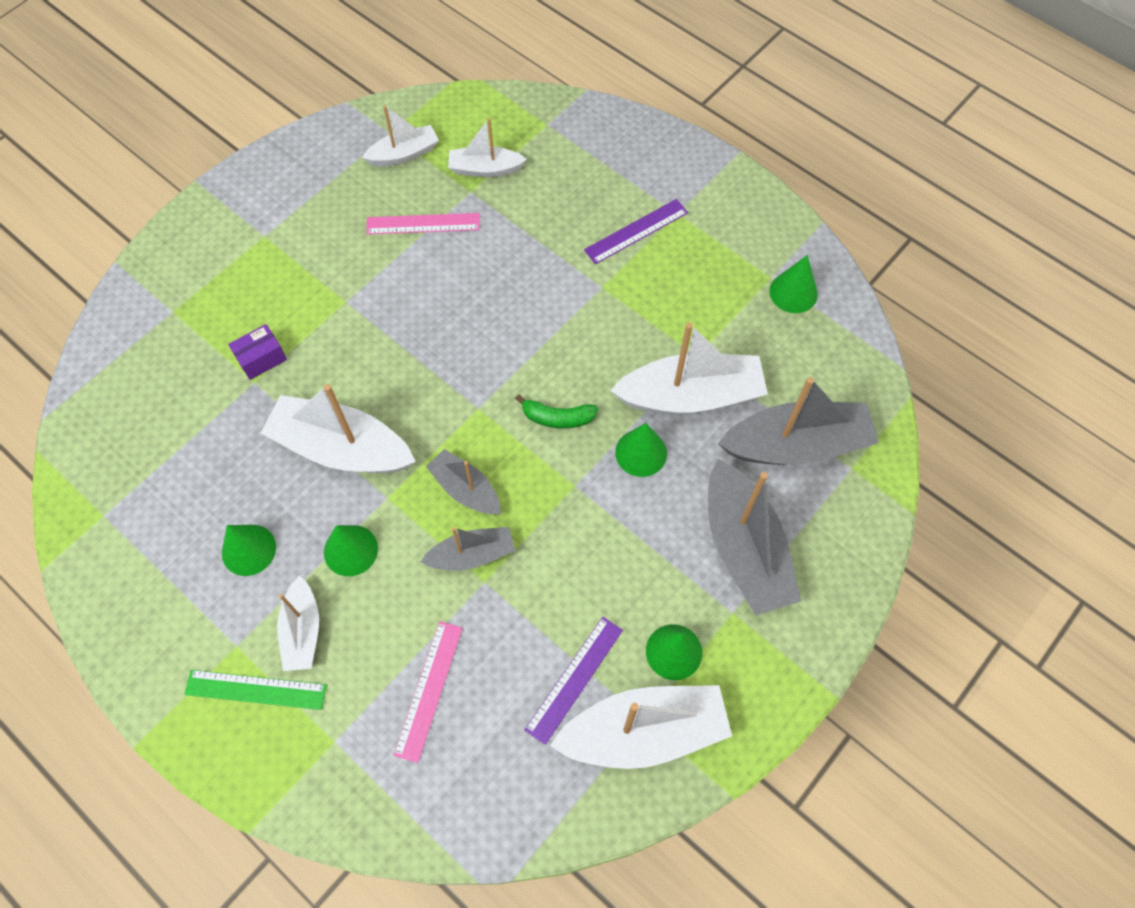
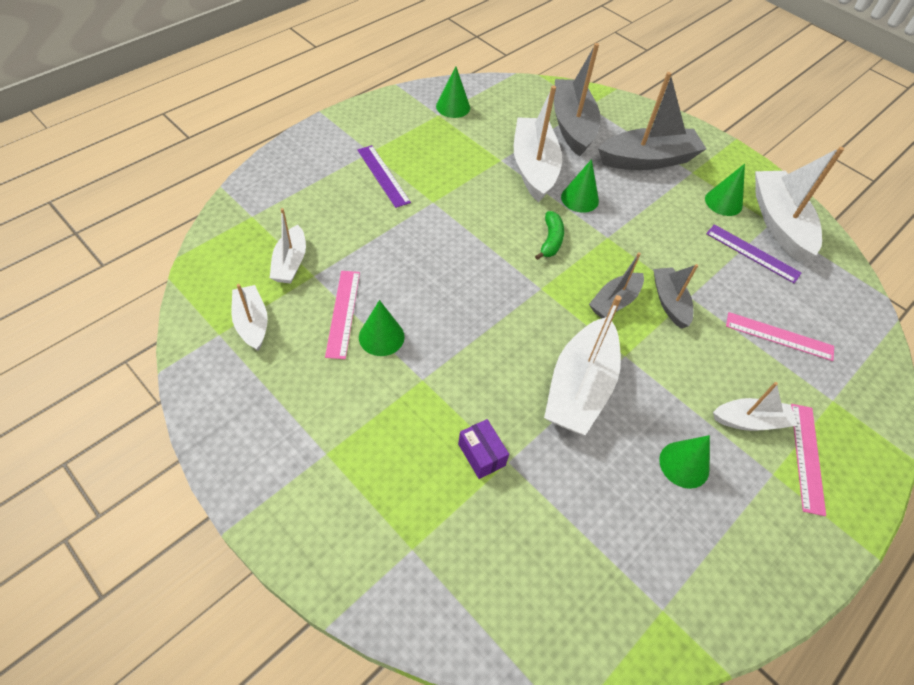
camera: 90 degrees left, 10 degrees down
(256, 690) = (807, 457): green ruler -> pink ruler
(351, 550) = (675, 383): green cone -> green cone (381, 337)

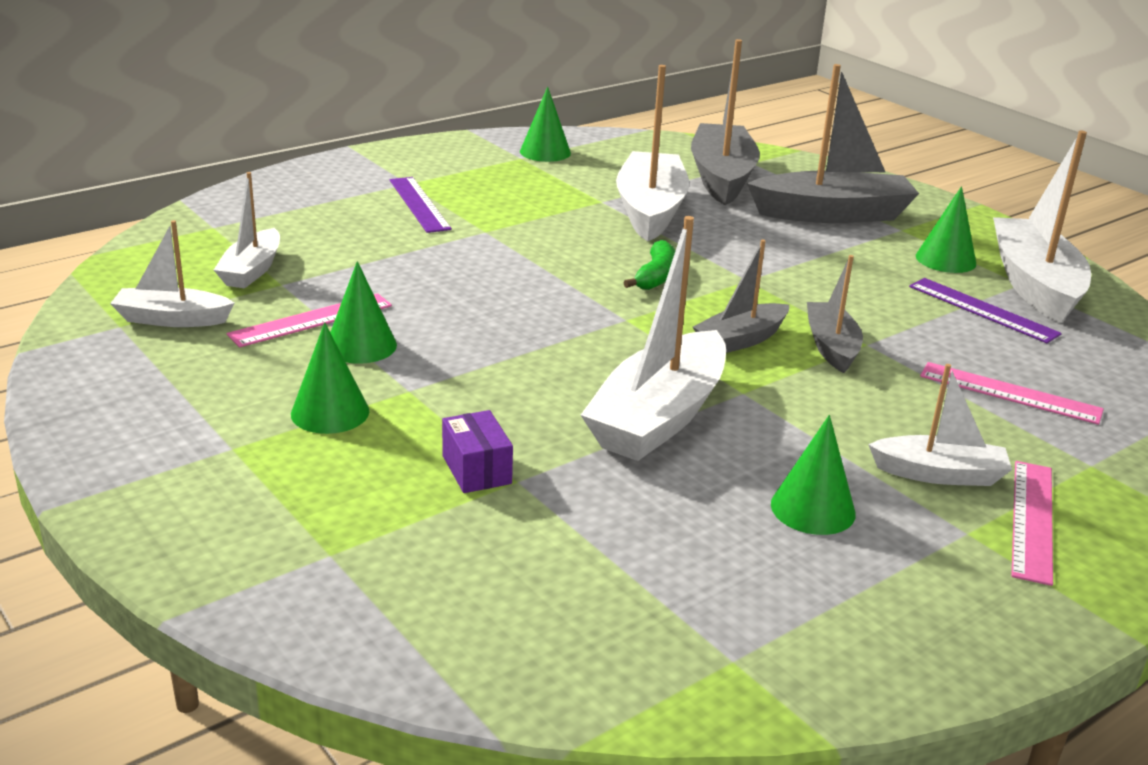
camera: 10 degrees right, 25 degrees down
(252, 323) = (172, 319): white boat -> white boat turned 75 degrees counterclockwise
(343, 313) = (311, 320): pink ruler -> pink ruler turned 45 degrees clockwise
(579, 198) = (713, 242): green cone -> green cone (330, 412)

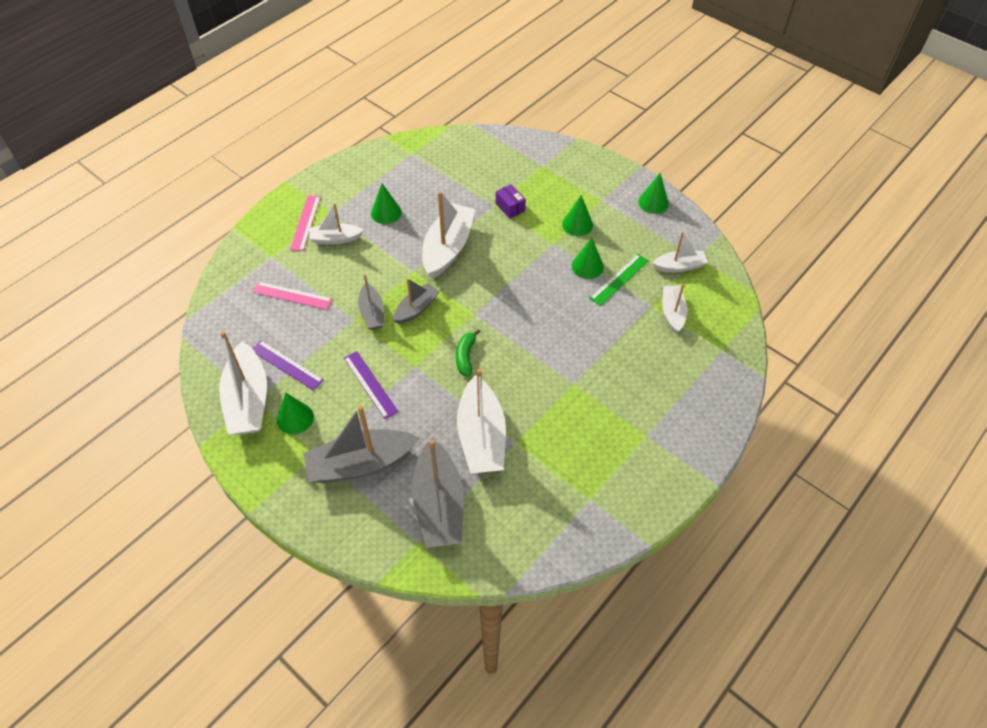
camera: 170 degrees right, 25 degrees up
(311, 320) = (619, 279): pink ruler -> green ruler
(419, 204) = (625, 406): purple ruler -> purple ruler (370, 384)
(545, 152) = (575, 514): green cone -> green cone (653, 202)

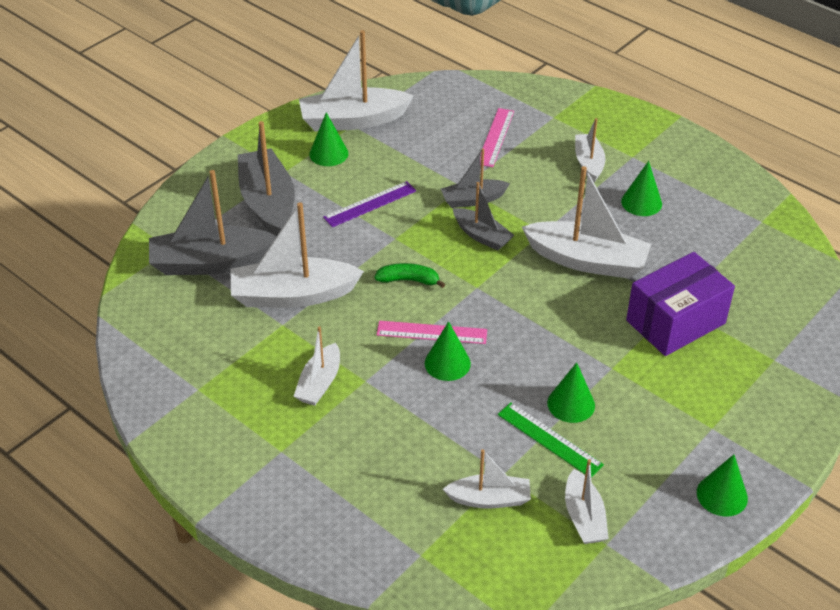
camera: 90 degrees right, 10 degrees down
(286, 365) = (397, 142): purple ruler -> none
(305, 222) = (612, 137): pink ruler -> pink ruler (432, 332)
(510, 207) = (675, 322): purple box -> purple box, size x2.15
(577, 224) = (654, 396): green cone -> green cone (447, 363)
(578, 413) = (319, 383): none -> white boat

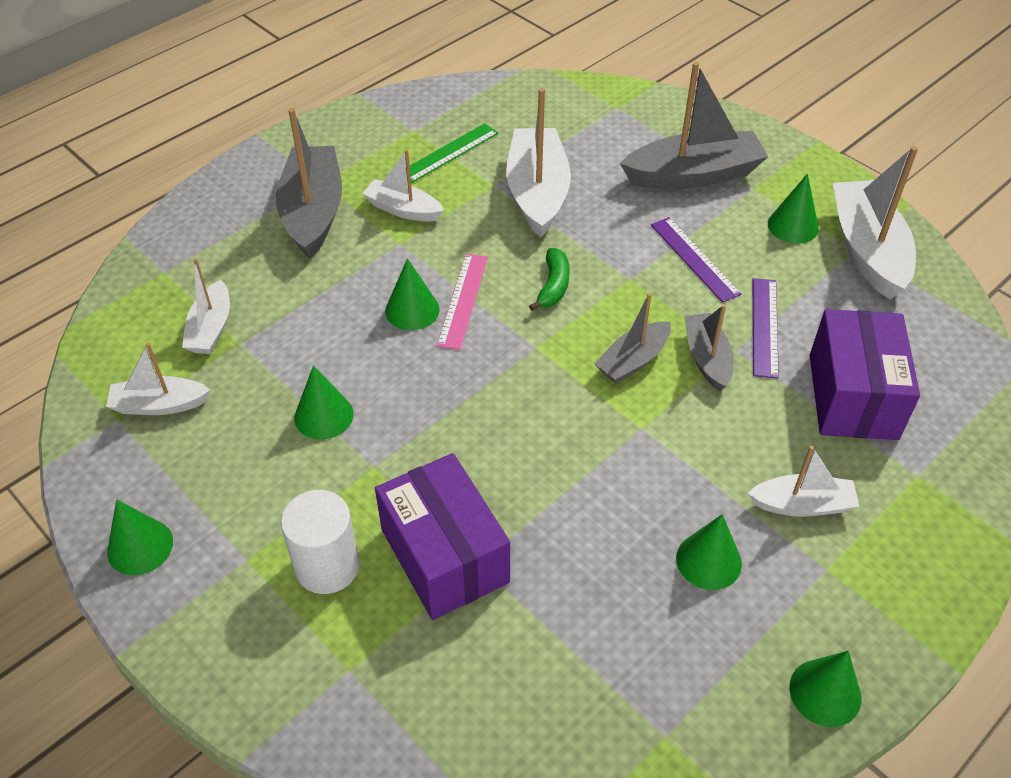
camera: 95 degrees right, 5 degrees up
(211, 263) = (593, 135): grey boat -> grey boat (313, 212)
(438, 172) = (764, 327): none -> purple ruler
(495, 137) = (852, 396): pink ruler -> purple box
(549, 439) = (275, 388): green ruler -> green ruler (449, 153)
(587, 260) = (578, 469): white boat -> none
(703, 382) = (327, 566): none -> white cylinder
(712, 162) = (825, 692): none -> green cone

